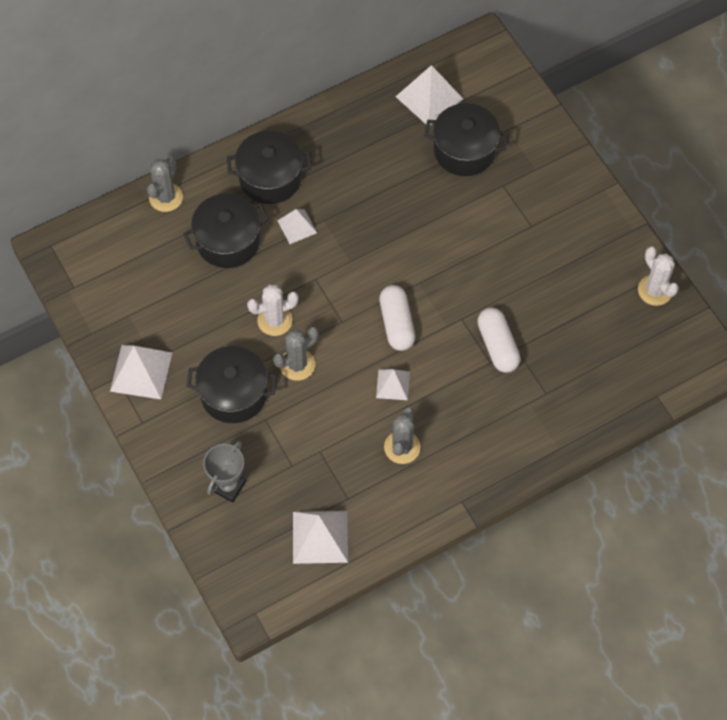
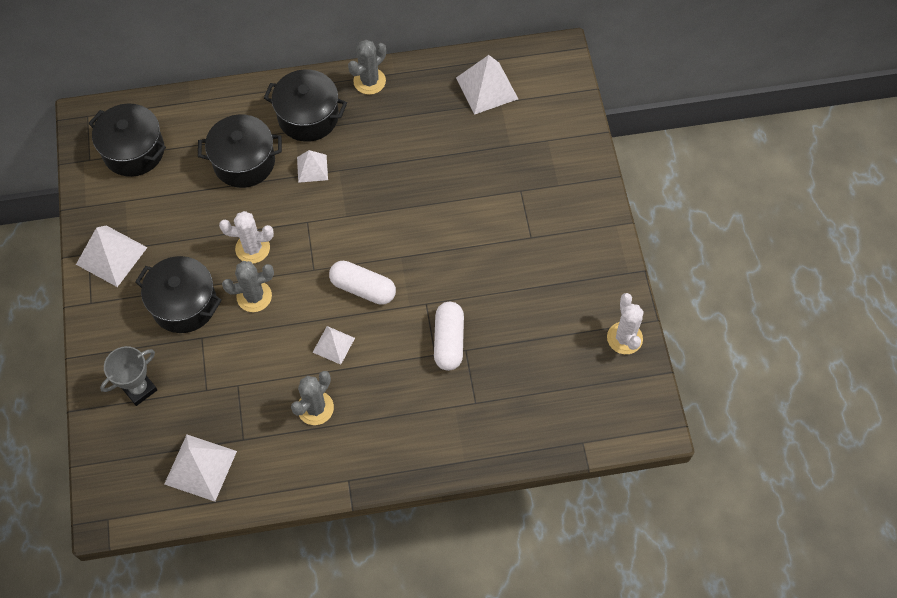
camera: 20 degrees right, 0 degrees up
(166, 197) = (207, 105): grey cactus -> grey cactus (369, 81)
(396, 324) = (363, 288): white capsule -> white capsule turned 75 degrees counterclockwise
(464, 151) = (498, 147): black pot -> black pot (134, 151)

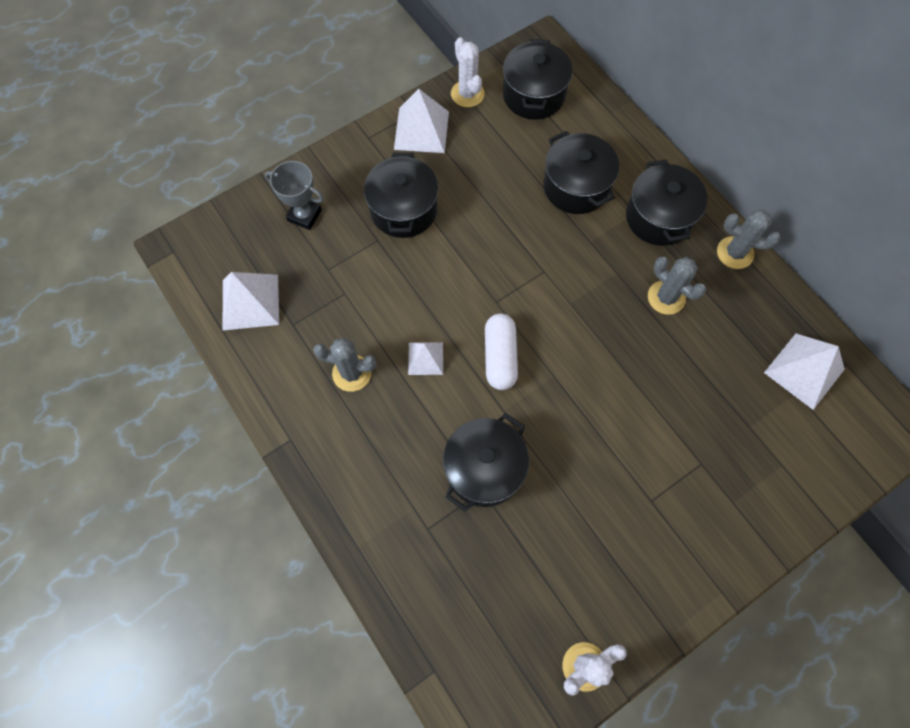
camera: 65 degrees right, 5 degrees up
(252, 248) = (490, 238): white cactus -> white cactus (467, 94)
(254, 296) = (441, 263): grey cactus -> grey cactus (666, 297)
(312, 168) = (604, 248): white pyramid -> none
(449, 341) = (484, 469): white capsule -> black pot

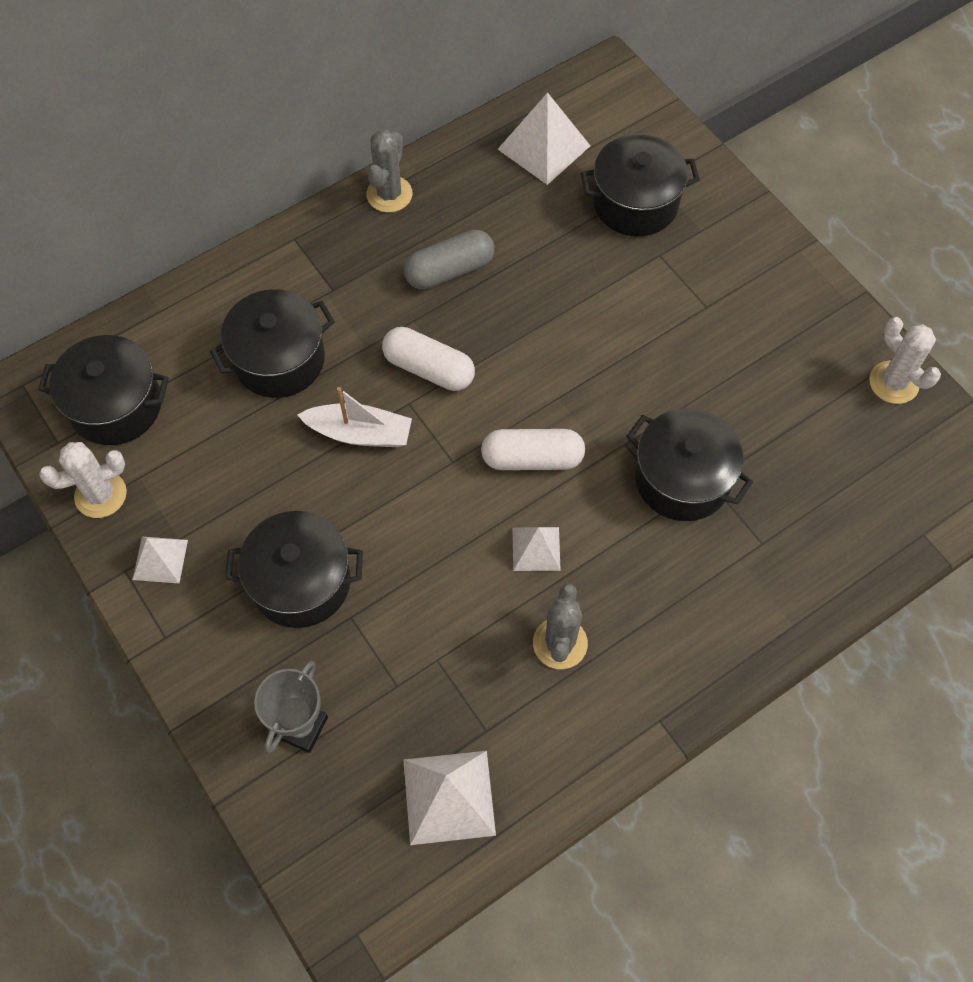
camera: 90 degrees left, 5 degrees down
(421, 130) = (160, 559): white pyramid -> white pyramid, size x0.60
(517, 240) = (360, 433): none -> white boat
(574, 284) = (429, 369): none -> white capsule
(658, 217) = (333, 269): black pot -> black pot (635, 203)
(666, 297) = (449, 270): grey cactus -> grey capsule

